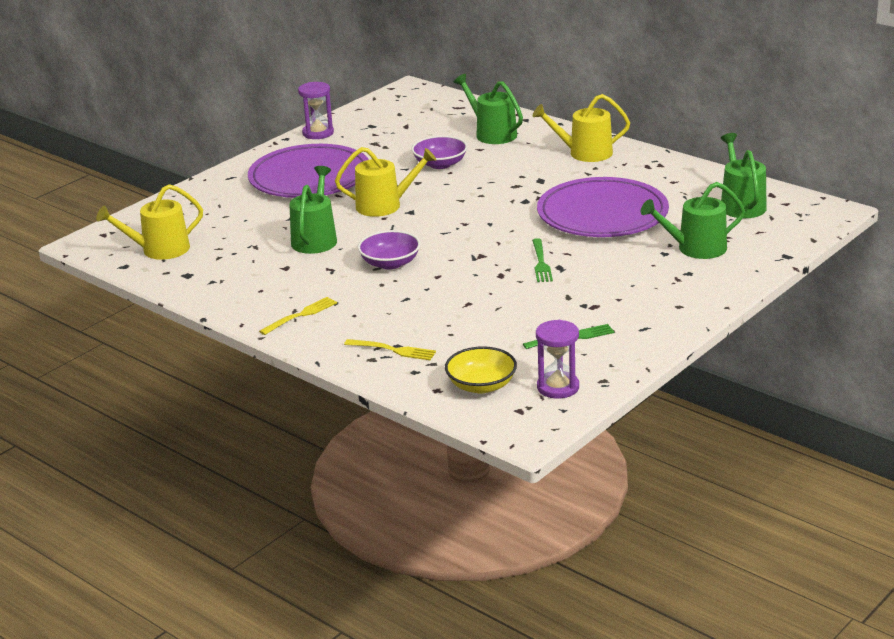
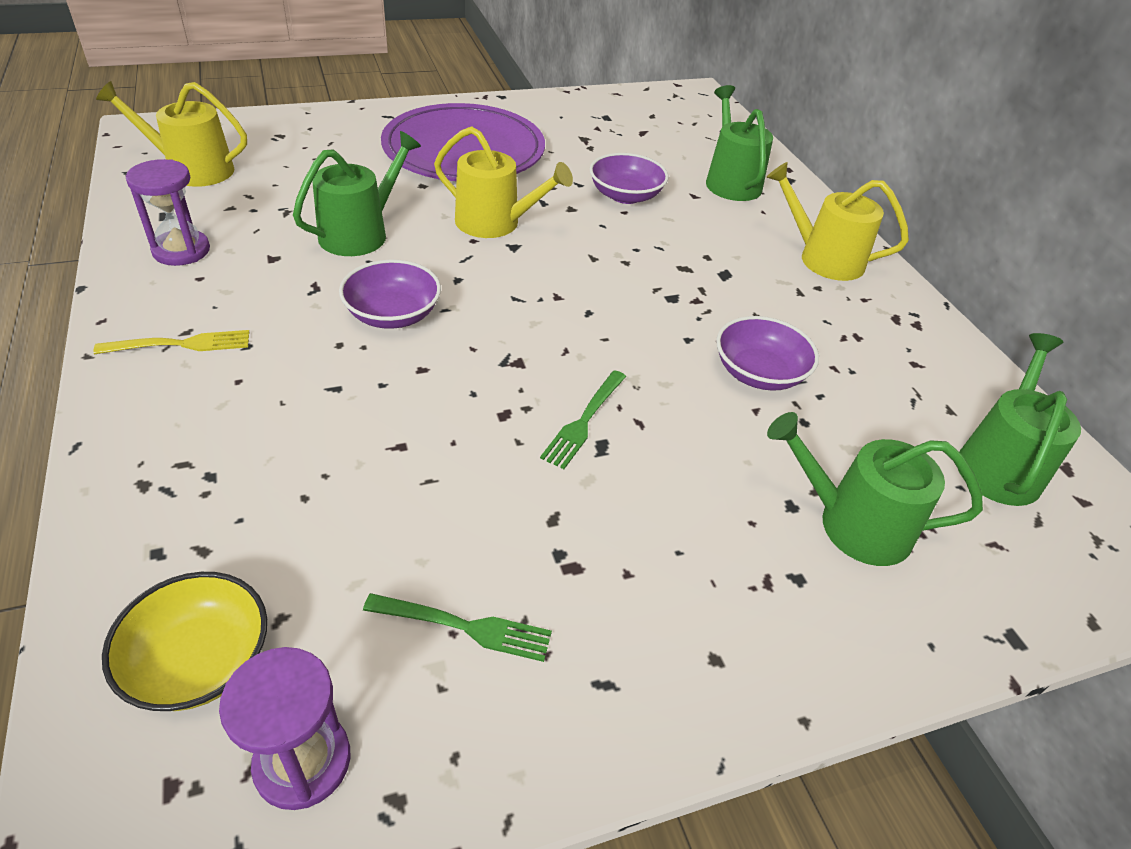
camera: 25 degrees right, 15 degrees up
(318, 133) = (541, 103): purple hourglass -> purple hourglass (181, 250)
(393, 350) = (191, 483): yellow fork -> none
(602, 214) = (759, 373): purple plate -> purple bowl

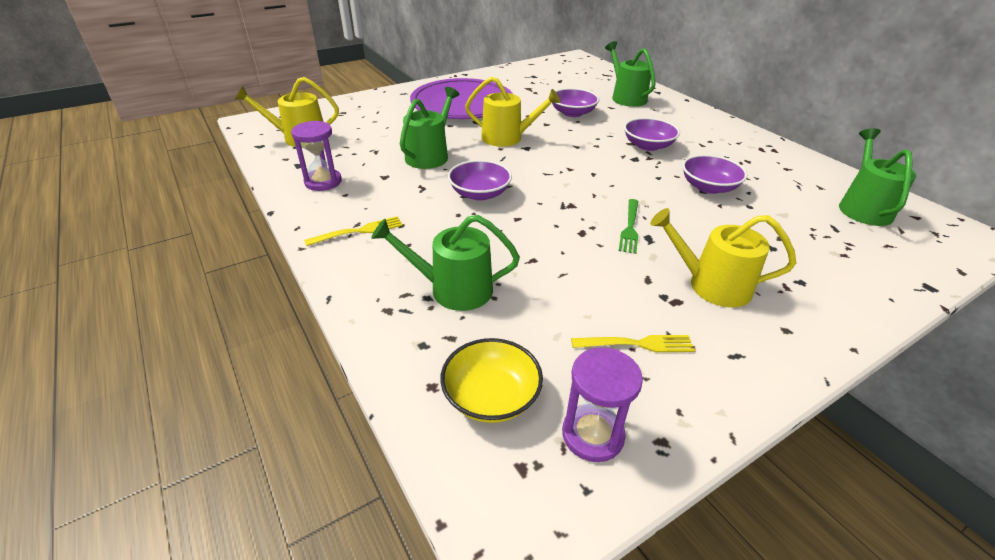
camera: 10 degrees left, 5 degrees down
(464, 627) = (637, 344): green fork -> yellow fork
(708, 277) = (648, 146): none -> purple bowl
(823, 258) = (703, 127): yellow watering can -> yellow watering can (711, 285)
(853, 524) = (810, 250): green watering can -> green watering can (453, 289)

